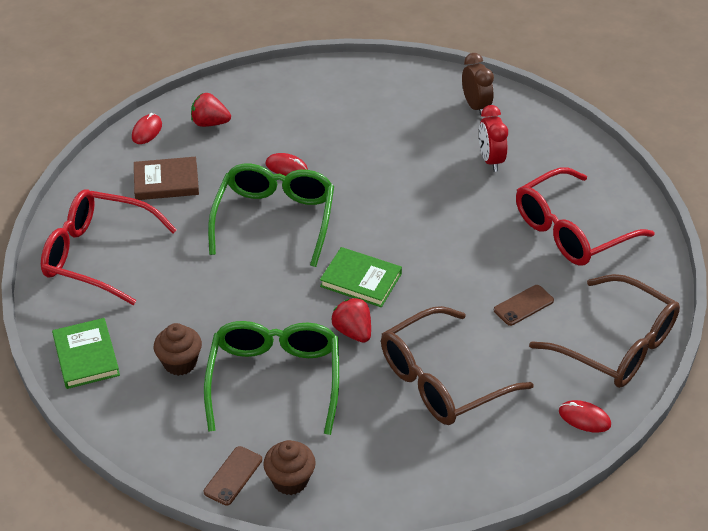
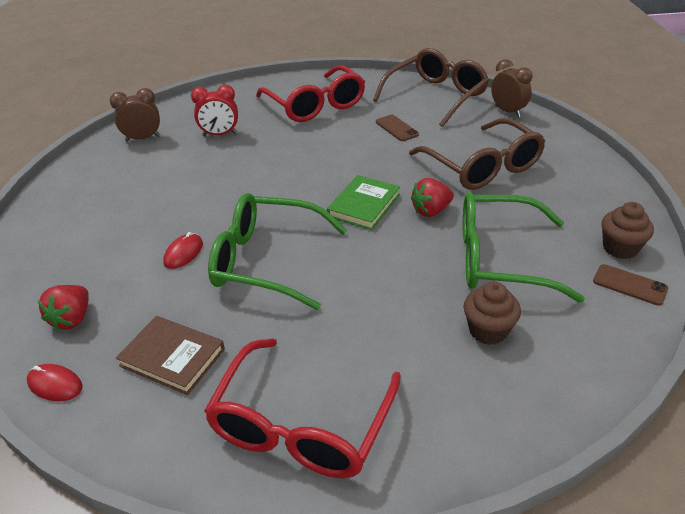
camera: 85 degrees left, 5 degrees down
(86, 356) = (490, 423): green book -> none
(166, 182) = (172, 357): brown book -> brown book turned 60 degrees counterclockwise
(584, 418) = (507, 111): red mouse -> brown clock

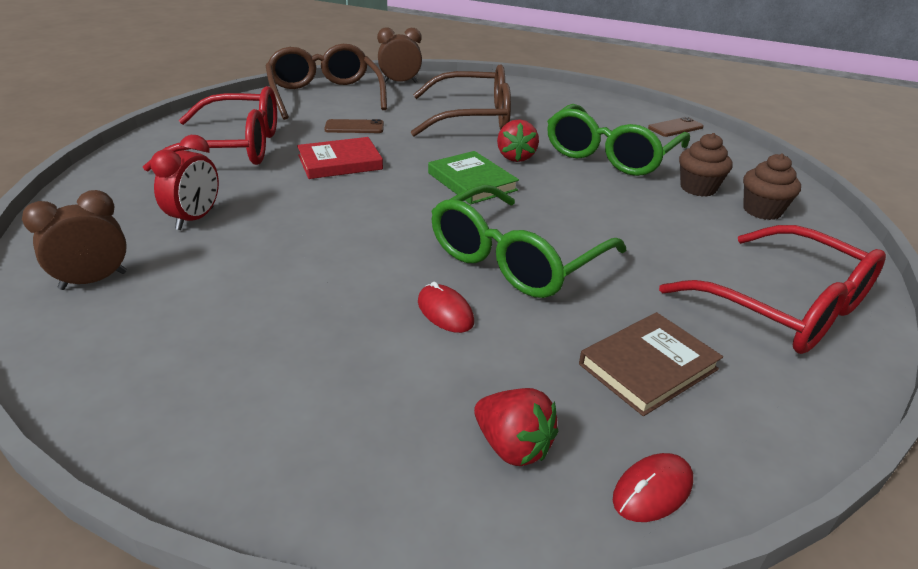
camera: 65 degrees left, 5 degrees down
(143, 138) = (93, 281): brown clock -> brown clock turned 45 degrees clockwise
(335, 146) = (340, 162): none -> red book
(620, 248) = (632, 115): brown cupcake -> brown cupcake (762, 210)

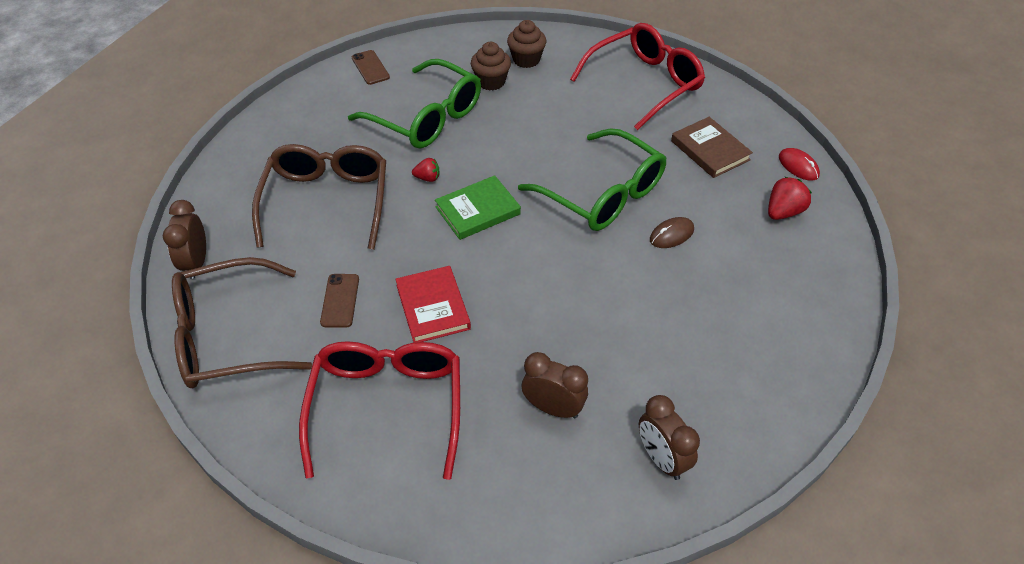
camera: 85 degrees left, 15 degrees up
(195, 219) = (553, 408): red clock -> brown clock
(445, 311) = (671, 234): red mouse -> brown mouse
(515, 157) = (427, 178): red strawberry -> red strawberry, size x0.62

